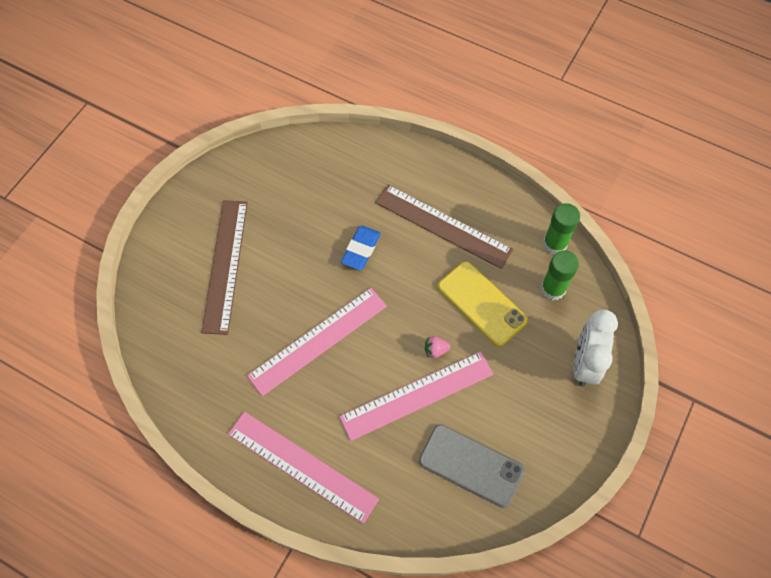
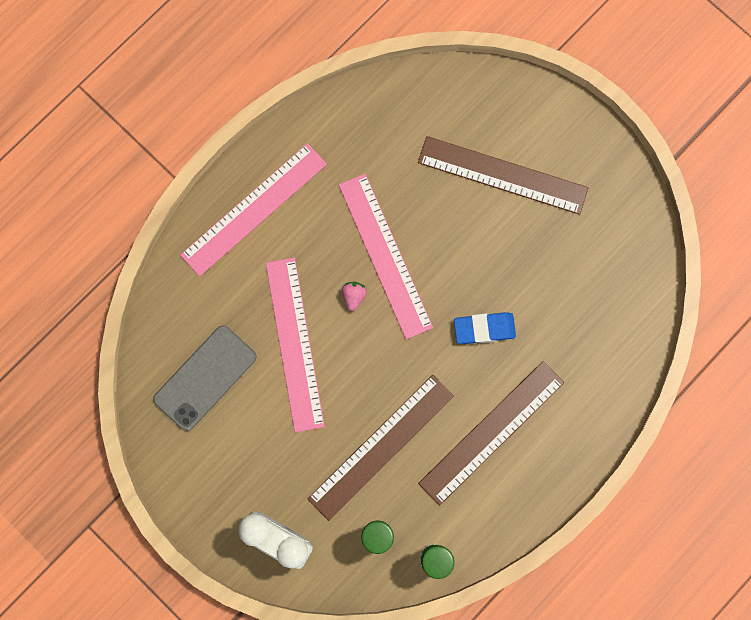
camera: 105 degrees right, 15 degrees up
(361, 249) = (484, 329): blue eraser -> blue eraser turned 45 degrees counterclockwise
(435, 350) = (339, 378): pink strawberry -> pink strawberry (353, 296)
(481, 303) = (380, 446): yellow phone -> brown ruler

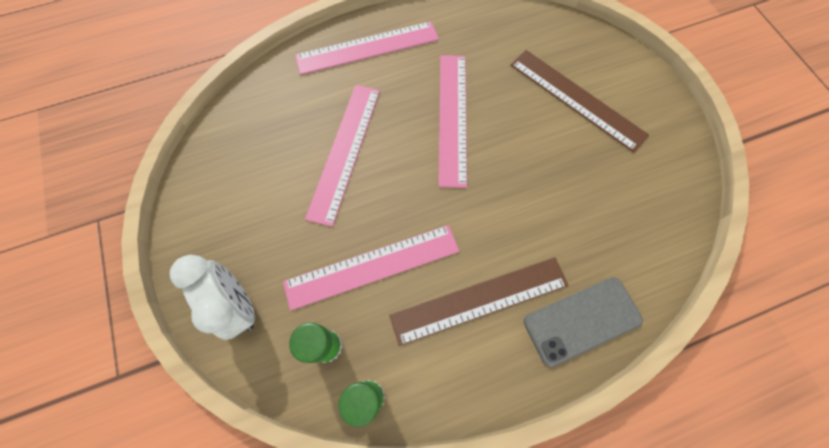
camera: 25 degrees right, 10 degrees down
(205, 378) = (259, 146): grey phone -> grey phone (581, 320)
(353, 296) = (411, 136): pink strawberry -> none
(380, 446) = (372, 266): brown ruler -> pink ruler
(484, 329) = (511, 207): blue eraser -> none

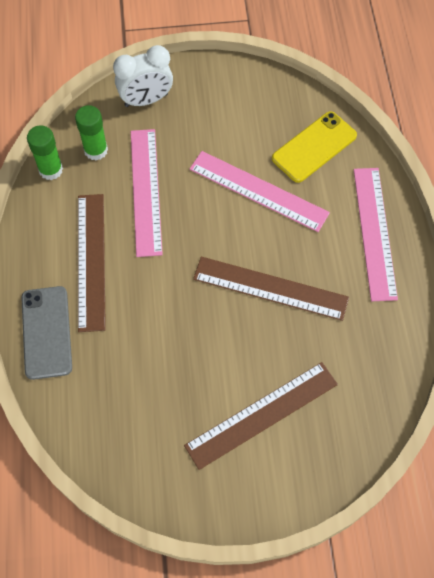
camera: 105 degrees right, 5 degrees down
(279, 112) = (314, 147): none -> yellow phone
(453, 118) = (270, 288): pink ruler -> brown ruler

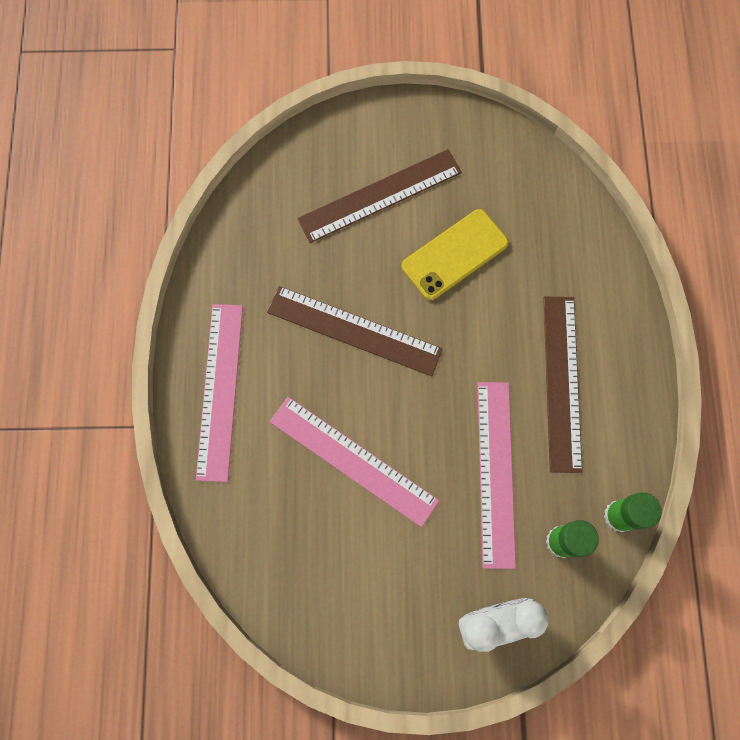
camera: 175 degrees left, 10 degrees up
(46, 332) = (608, 300): grey phone -> none
(314, 147) = (272, 521): yellow phone -> yellow phone (454, 254)

